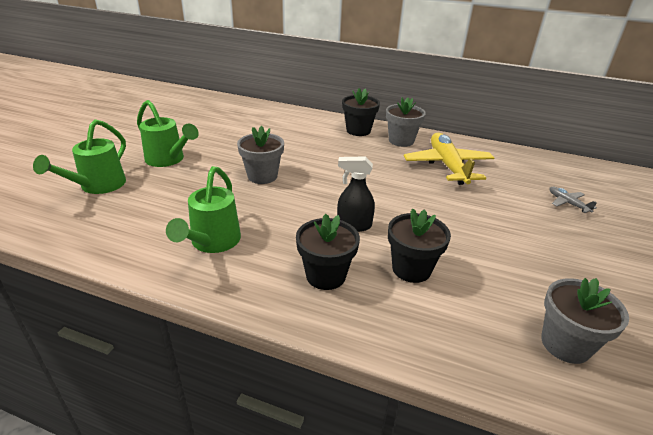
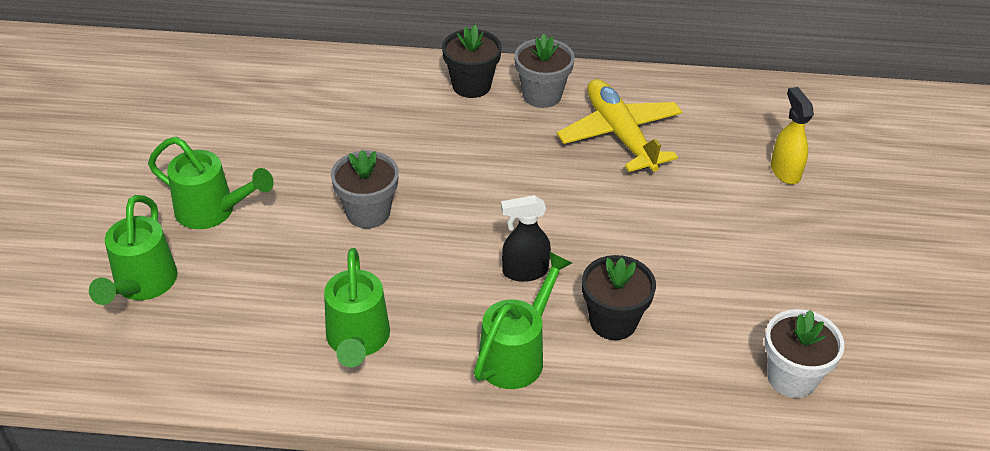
camera: 15 degrees left, 10 degrees up
(325, 275) = (516, 355): black flower pot -> green watering can
(565, 344) = (791, 377): grey flower pot -> white flower pot
(567, 203) = (785, 171): grey plane -> yellow spray bottle

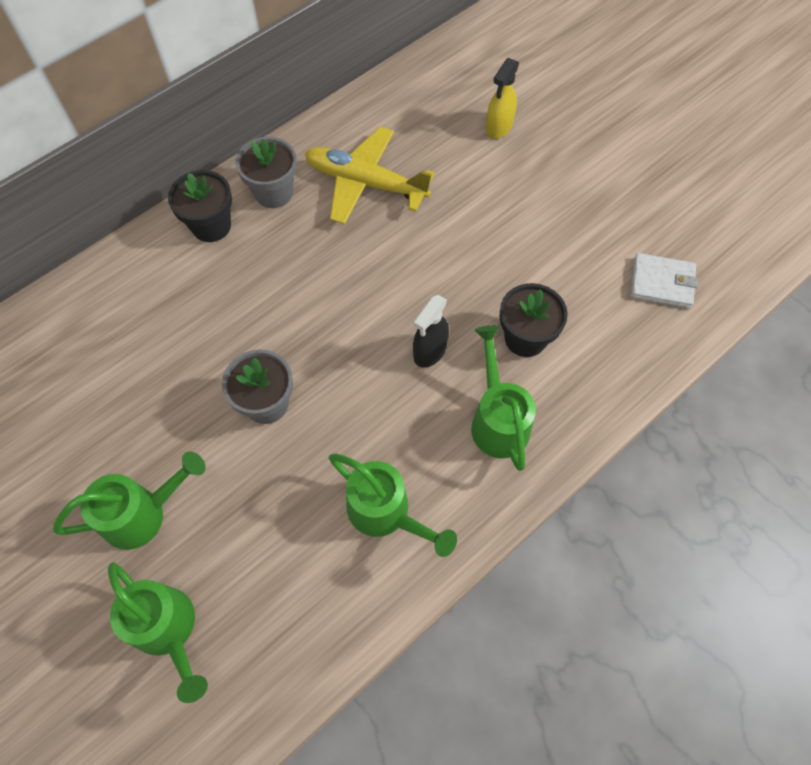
camera: 45 degrees left, 20 degrees up
(785, 171) = (498, 127): yellow spray bottle -> yellow spray bottle turned 90 degrees counterclockwise
(791, 377) = (661, 283): white flower pot -> white wallet

